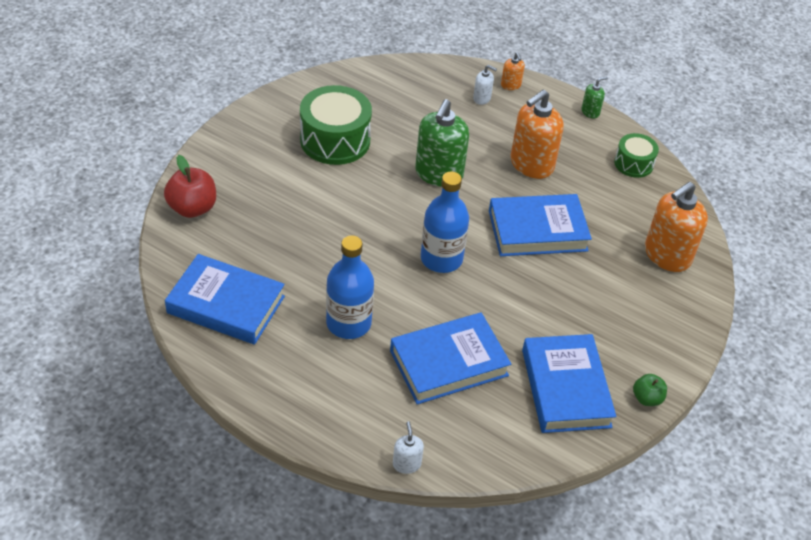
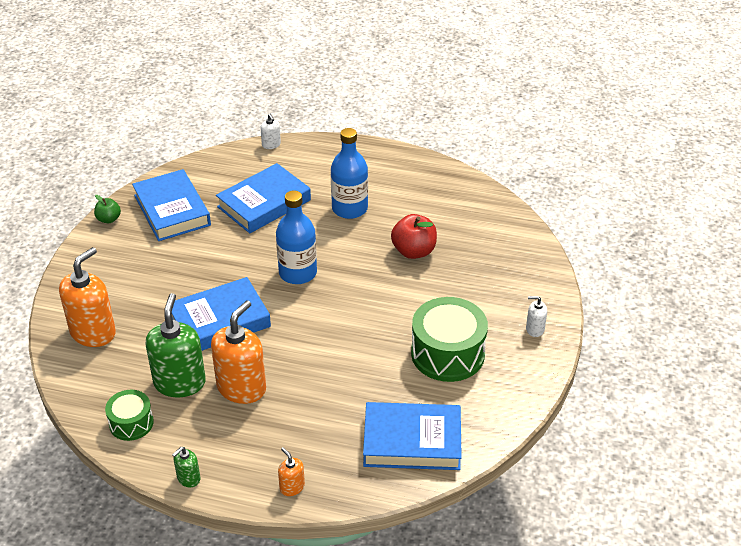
camera: 165 degrees right, 5 degrees down
(192, 208) = (526, 255): red apple -> red apple (414, 251)
(226, 304) = (446, 197): blue book -> blue book (412, 441)
(439, 174) = (331, 349): green soap dispenser -> green soap dispenser (180, 382)
(482, 98) = (319, 456): white soap dispenser -> white soap dispenser (534, 329)

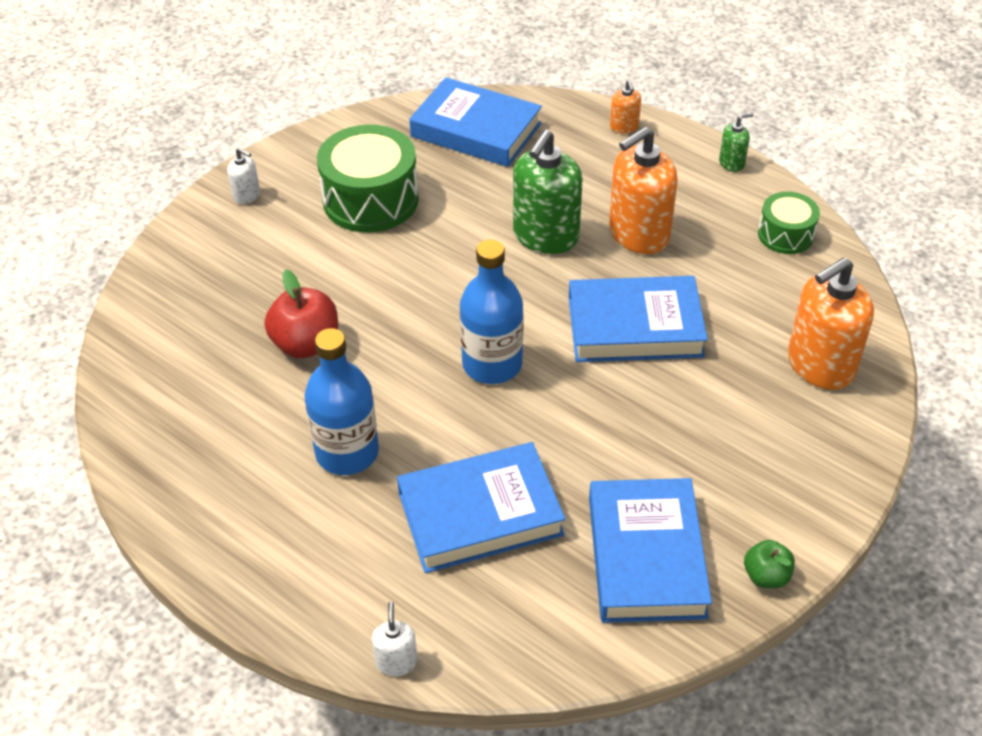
camera: 155 degrees left, 5 degrees up
(180, 382) = (714, 263): green soap dispenser -> green soap dispenser (545, 236)

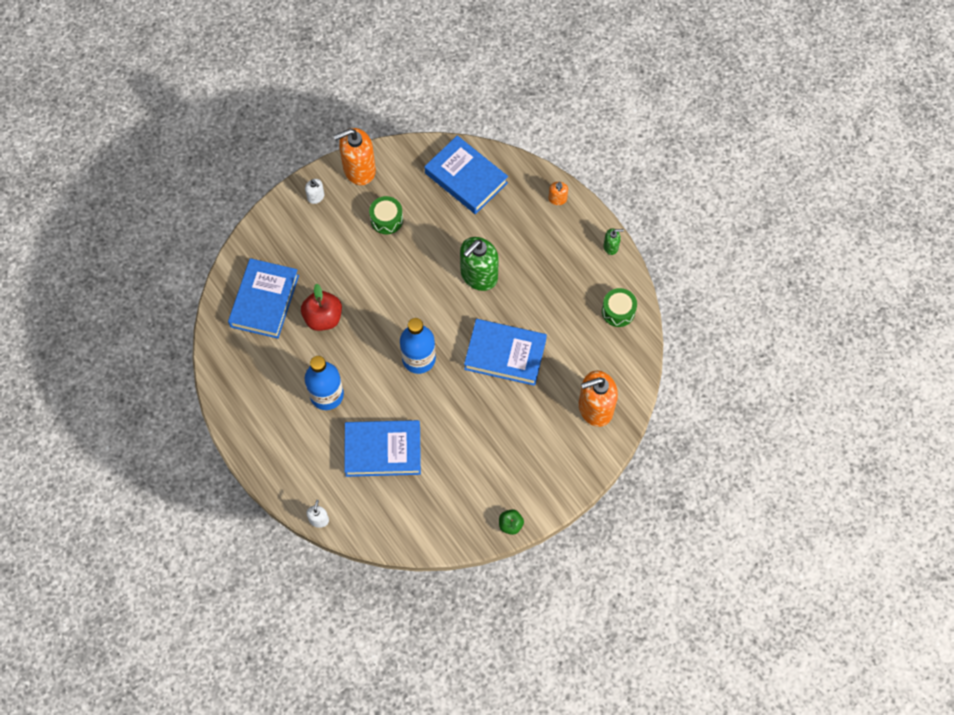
camera: 15 degrees right, 20 degrees up
(371, 200) = (386, 219): green drum -> green drum, size x0.56
(638, 235) = (532, 288): orange soap dispenser -> orange soap dispenser (359, 169)
(646, 556) = (456, 497): blue book -> blue book (264, 301)

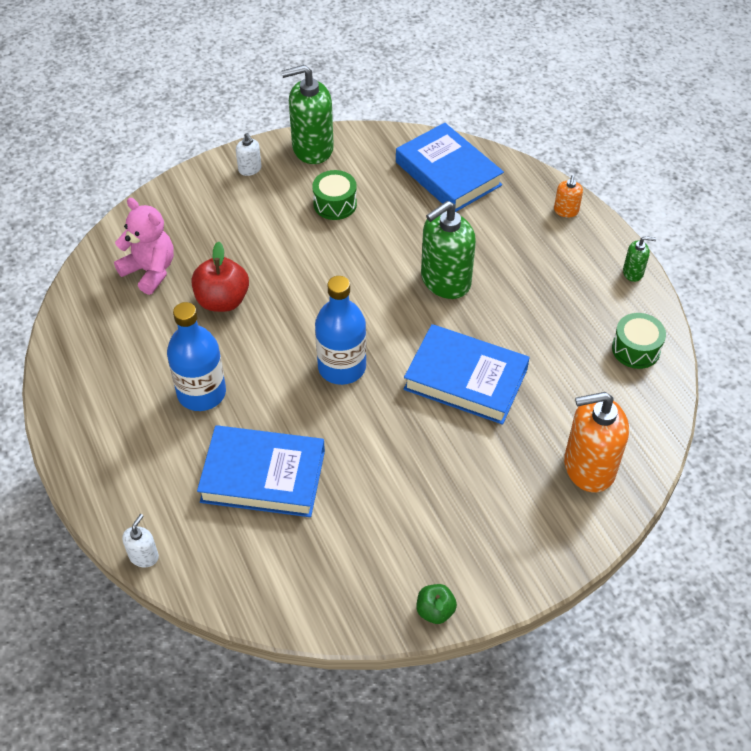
camera: 10 degrees right, 15 degrees down
(264, 301) = (150, 271): blue book -> pink teddy bear
(359, 169) = (312, 148): orange soap dispenser -> green soap dispenser

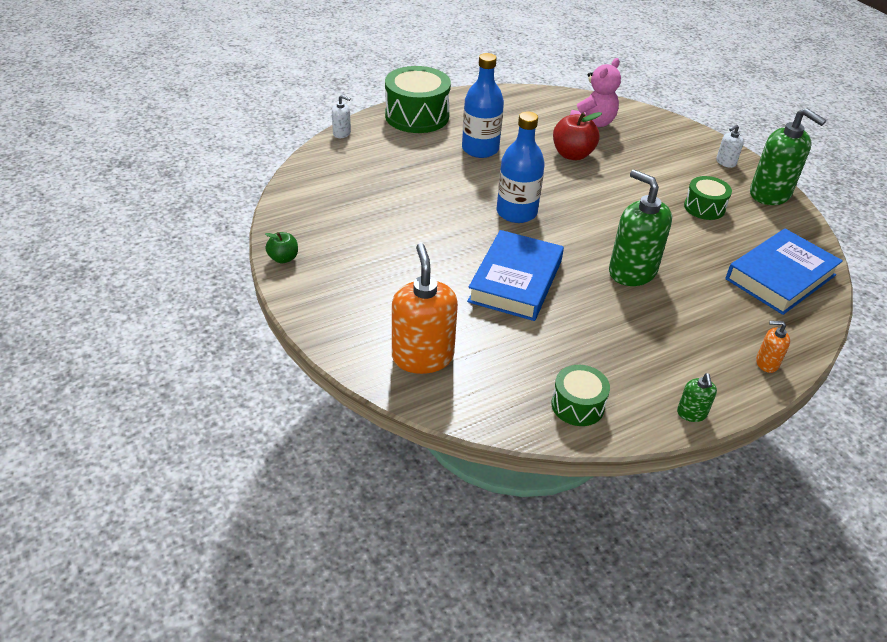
camera: 85 degrees right, 10 degrees down
(107, 461) = (417, 116): none -> green drum
(263, 476) = (407, 177): blue book -> none
(312, 148) = (770, 194): green soap dispenser -> green soap dispenser turned 150 degrees clockwise

